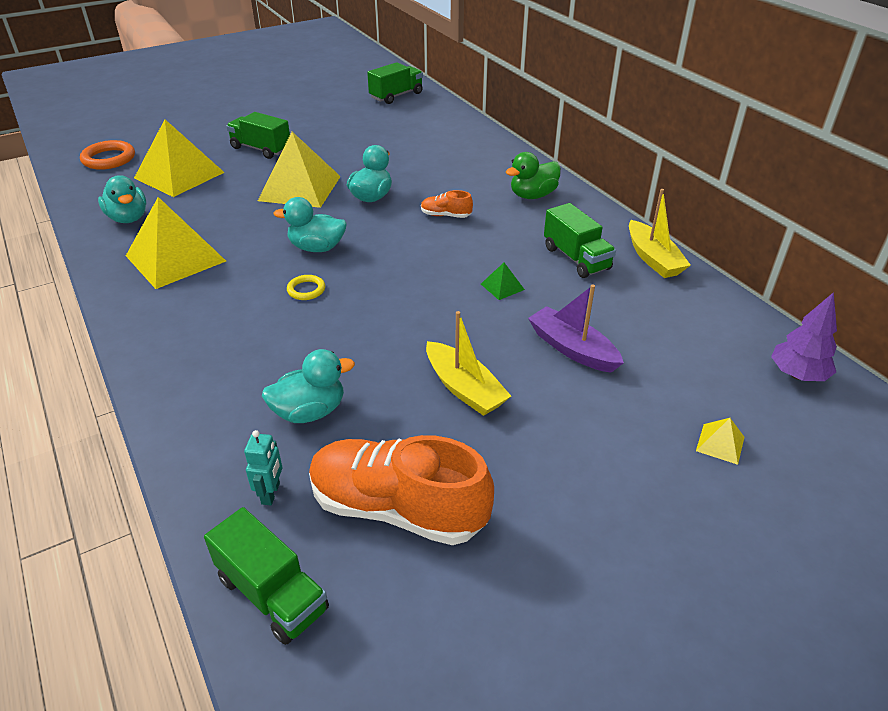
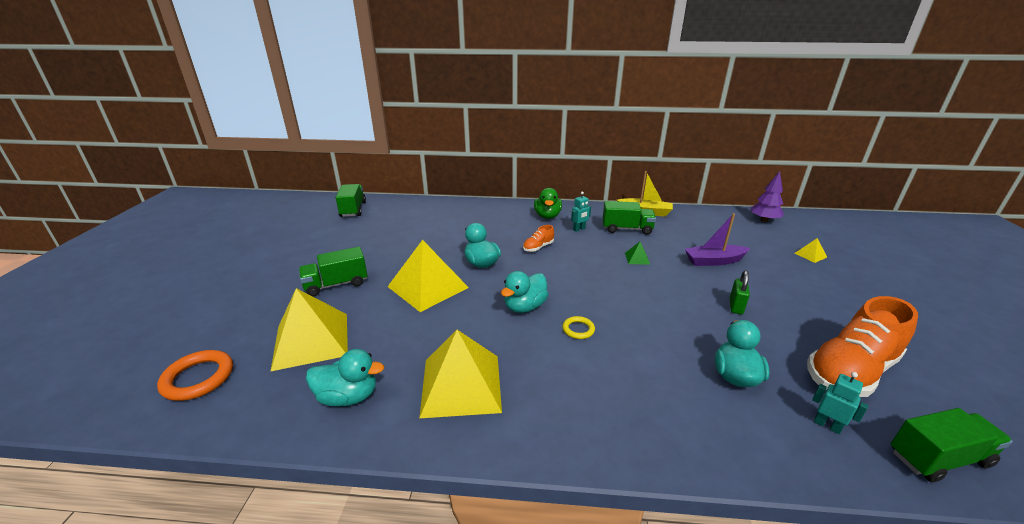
camera: 55 degrees left, 10 degrees down
(464, 389) = (736, 306): yellow boat -> green padlock
(527, 226) = (579, 229): none -> turquoise robot

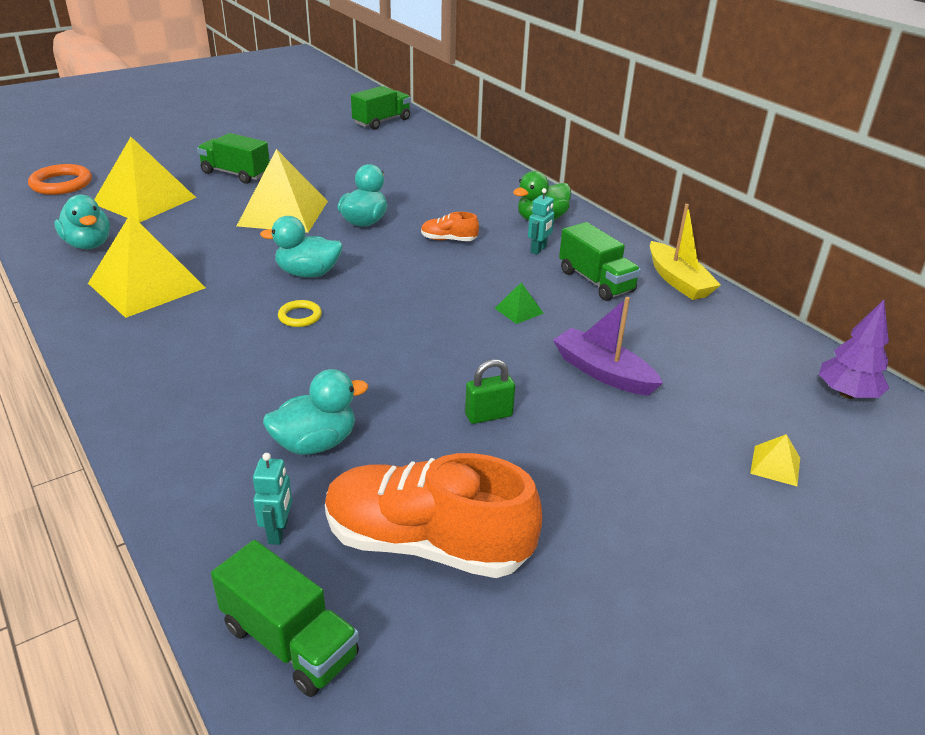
camera: 50 degrees right, 5 degrees up
(579, 229) = (539, 250): turquoise robot -> turquoise robot turned 75 degrees counterclockwise

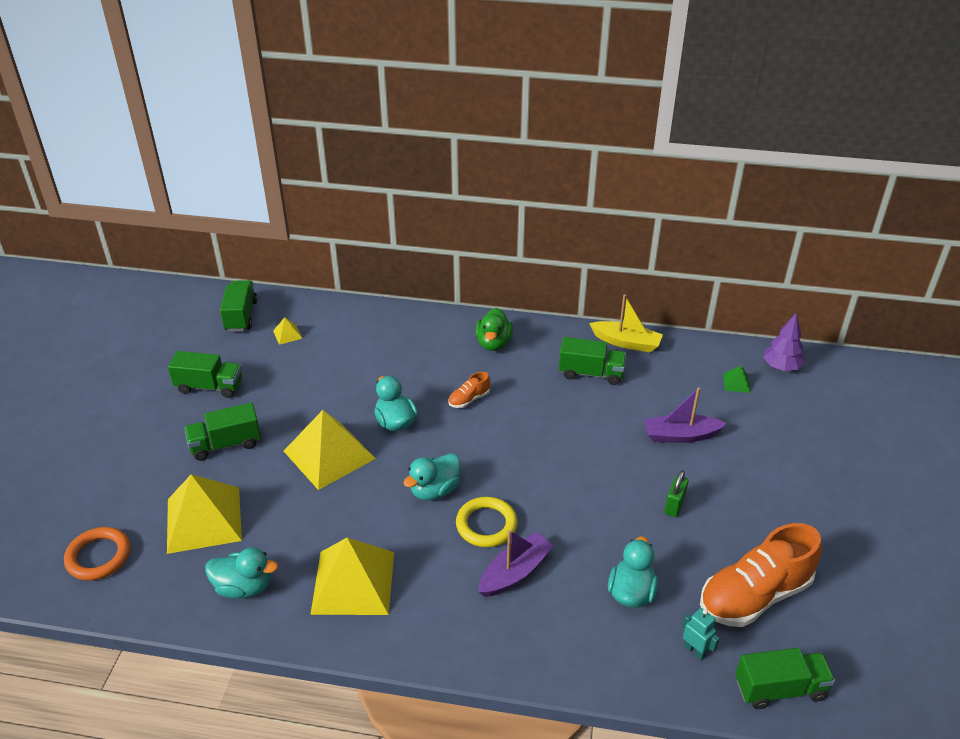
camera: 45 degrees left, 5 degrees up
(256, 358) = (515, 572): none -> purple boat
(288, 144) = (209, 387): none -> green truck
(300, 316) = (486, 525): yellow ring -> yellow ring, size x1.75
(518, 310) = (586, 425): green pyramid -> green pyramid (736, 383)
(539, 250) = (529, 370): turquoise robot -> none
(775, 465) = (807, 433): yellow pyramid -> yellow pyramid (287, 334)

